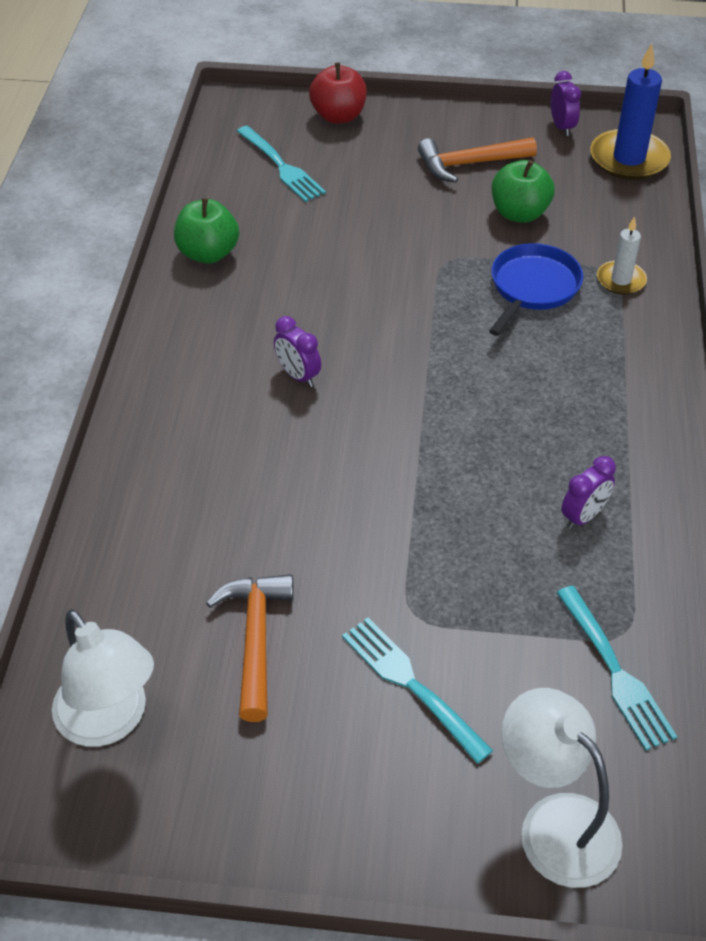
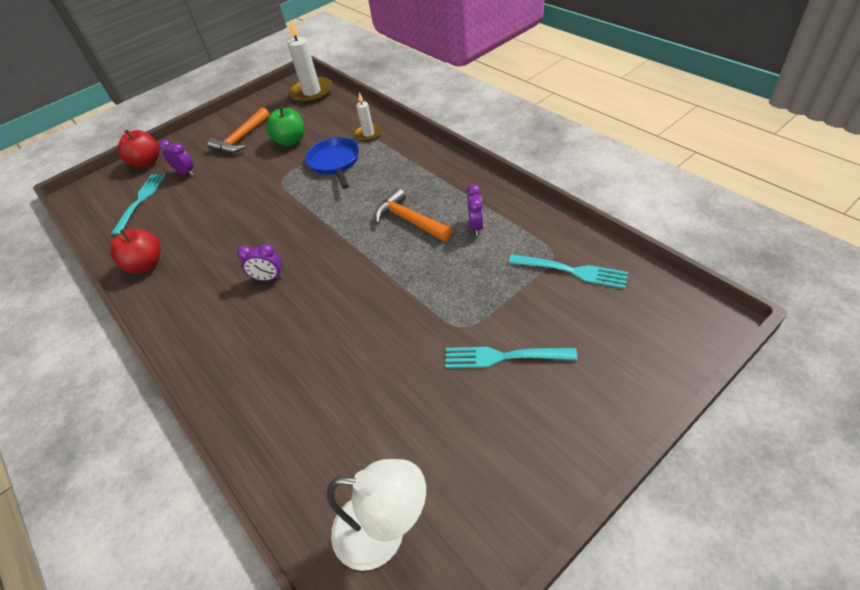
camera: 40 degrees left, 0 degrees up
(208, 253) = (146, 264): green apple -> red apple
(255, 639) = (406, 410): orange hammer -> orange hammer (409, 220)
(280, 166) = (140, 201): turquoise fork -> turquoise fork turned 90 degrees counterclockwise
(555, 823) = (637, 351): white lamp -> none
(562, 127) = (266, 100): purple clock -> purple clock (185, 172)
(629, 159) = (312, 92): blue candle -> white candle

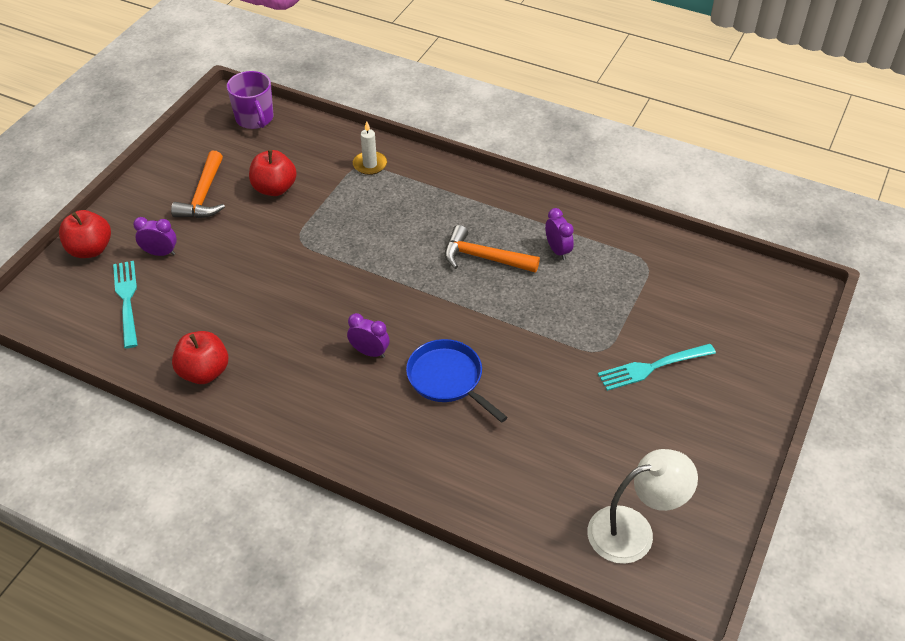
camera: 30 degrees left, 0 degrees up
(268, 278) = (369, 352): purple clock -> purple clock turned 135 degrees counterclockwise
(290, 141) = (274, 188): green apple -> red apple
(312, 92) = (255, 119): white candle -> purple mug
(335, 162) = (352, 207): blue pan -> blue pan (448, 379)
(571, 271) = (670, 276): turquoise fork -> none

